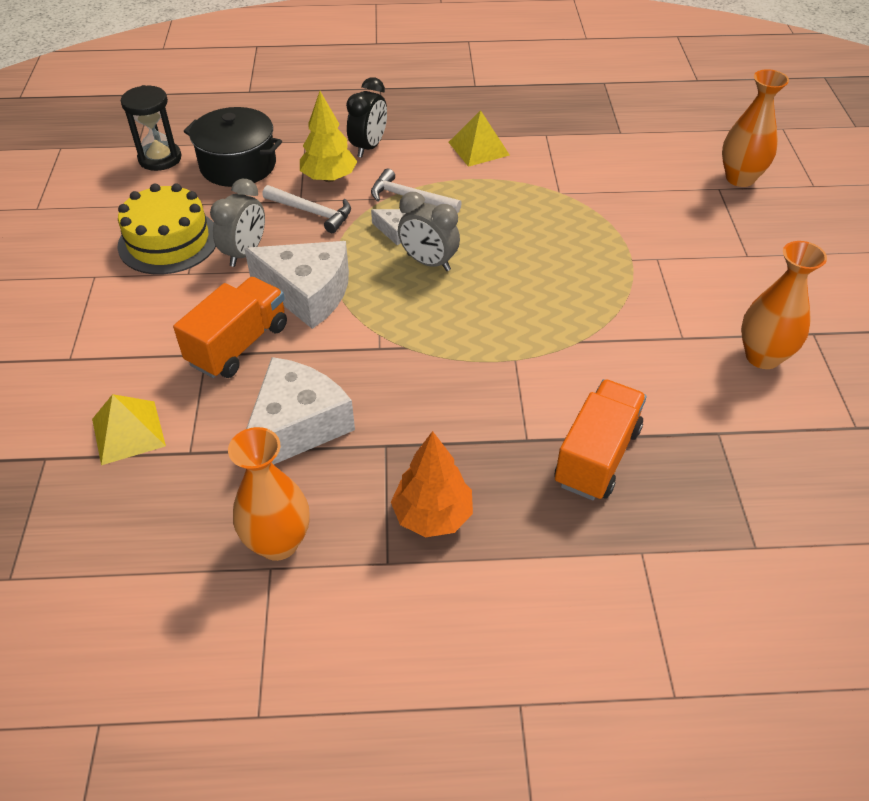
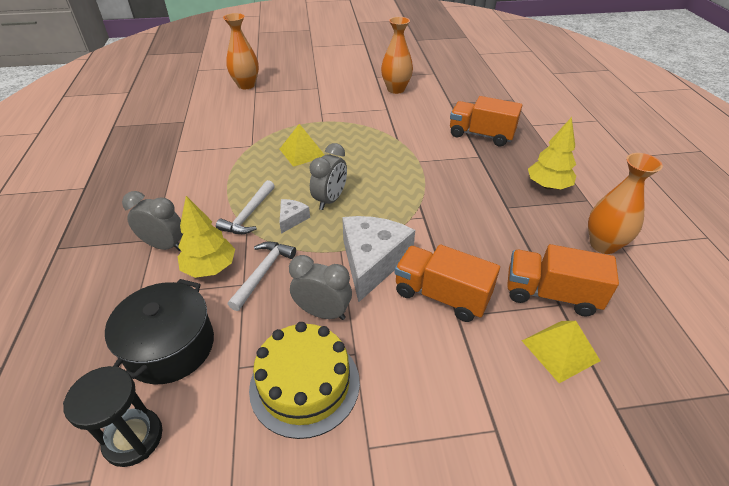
camera: 95 degrees left, 5 degrees down
(207, 448) = (550, 294): none -> orange truck
(297, 426) = (510, 249): white cheese -> none
(369, 147) = (165, 246): black clock -> grey clock
(432, 515) = (548, 186): orange tree -> yellow tree
(479, 148) = (186, 182): yellow pyramid -> yellow pyramid (302, 152)

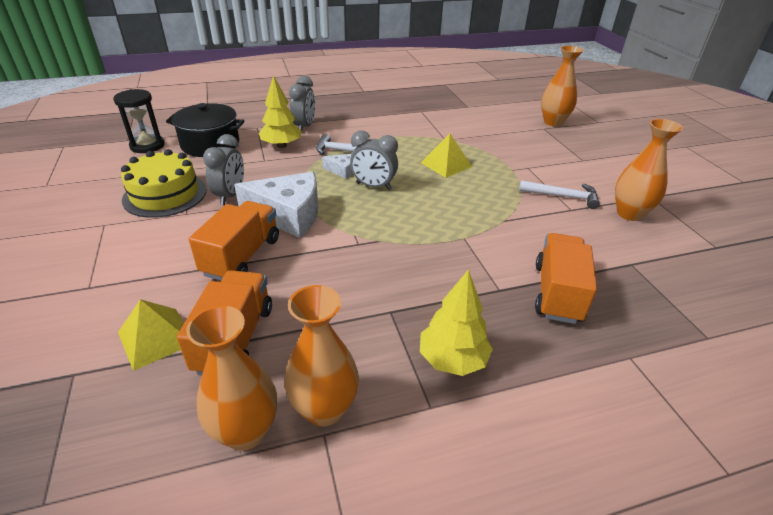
camera: 80 degrees right, 5 degrees down
(263, 273) = (275, 166): white hammer -> white hammer (562, 196)
(633, 283) = (246, 431): none -> orange vase

